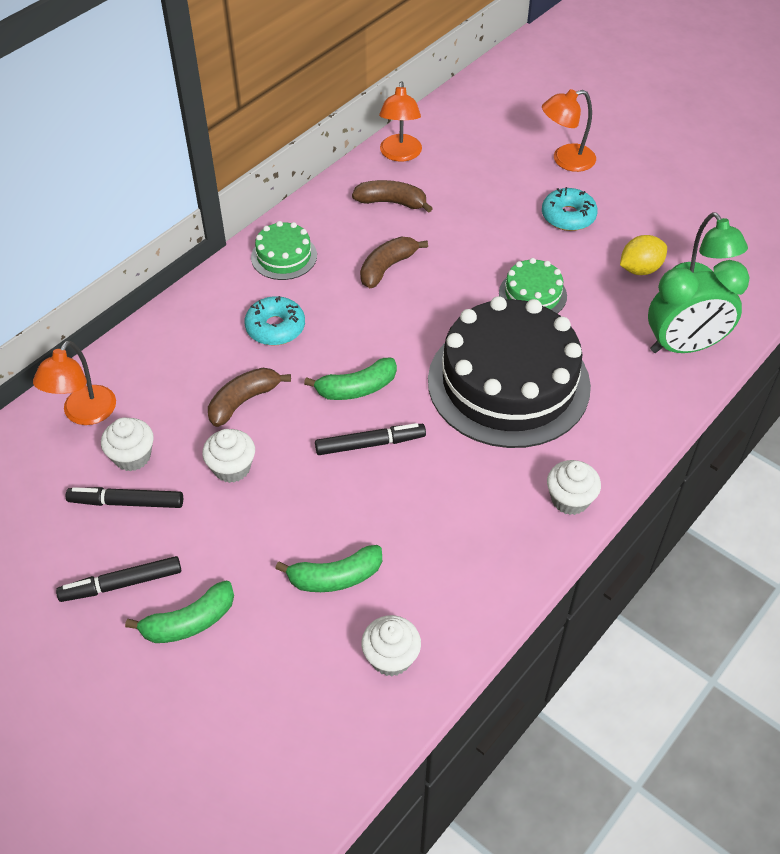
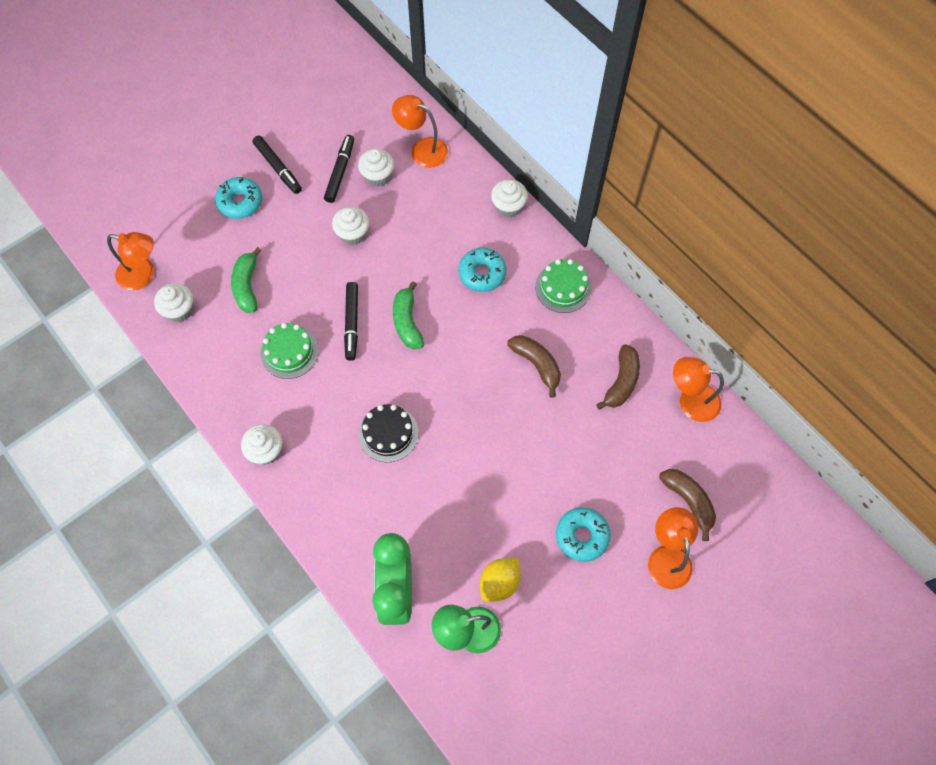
camera: 100 degrees right, 15 degrees up
(121, 584) = (278, 168): black marker -> black marker turned 150 degrees clockwise
(174, 315) = (508, 207): none -> white cupcake
(189, 622) = (240, 202): green banana -> turquoise donut
(244, 401) = (411, 246): brown banana -> brown banana (688, 501)
(340, 728) = (143, 275): none -> orange lamp
(508, 383) = (388, 433): black cake -> black cake, size x0.45
(532, 294) = (484, 477): green cake -> green cake (289, 352)
(640, 269) = (499, 583): yellow lemon -> yellow lemon turned 60 degrees clockwise

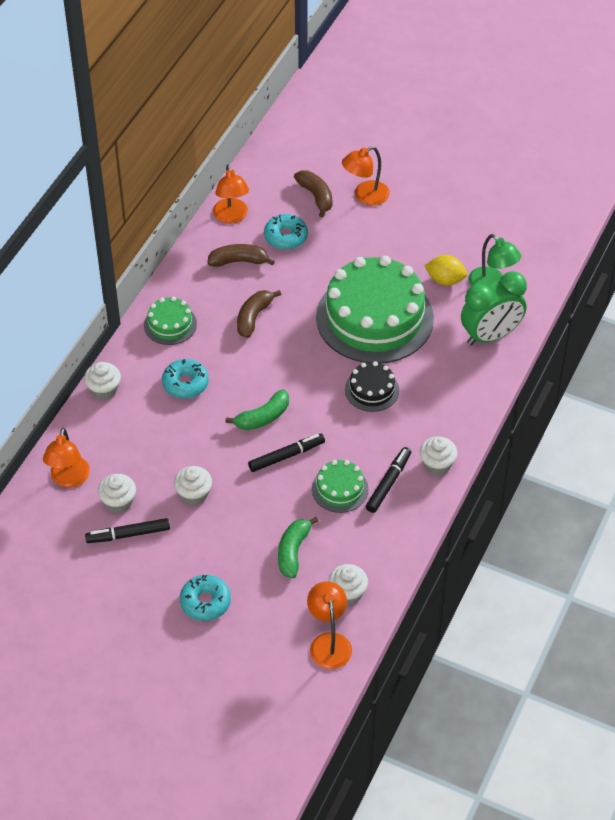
camera: 115 degrees left, 15 degrees down
(247, 286) = (293, 551): green banana -> green banana turned 135 degrees clockwise
(278, 168) = (149, 589): black marker -> black marker (388, 483)
(481, 481) = (374, 318): none -> green cake
(582, 536) = (380, 246): turquoise donut -> turquoise donut (286, 237)
(688, 501) = (316, 196): brown banana -> brown banana turned 120 degrees clockwise

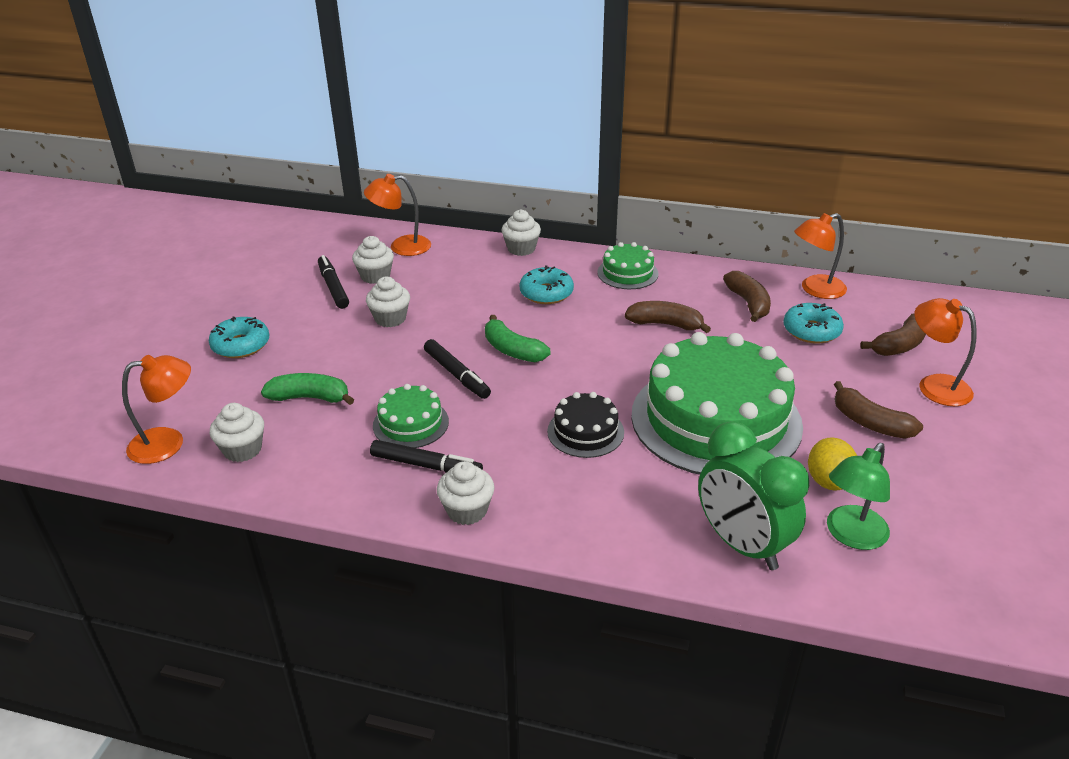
camera: 80 degrees right, 15 degrees down
(395, 242) = (870, 423): none -> brown banana

